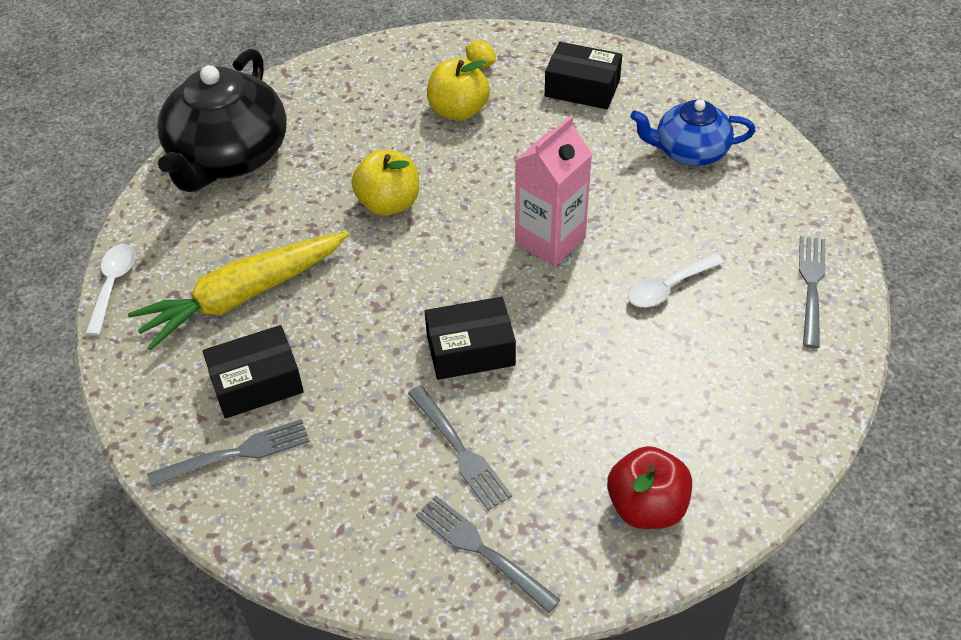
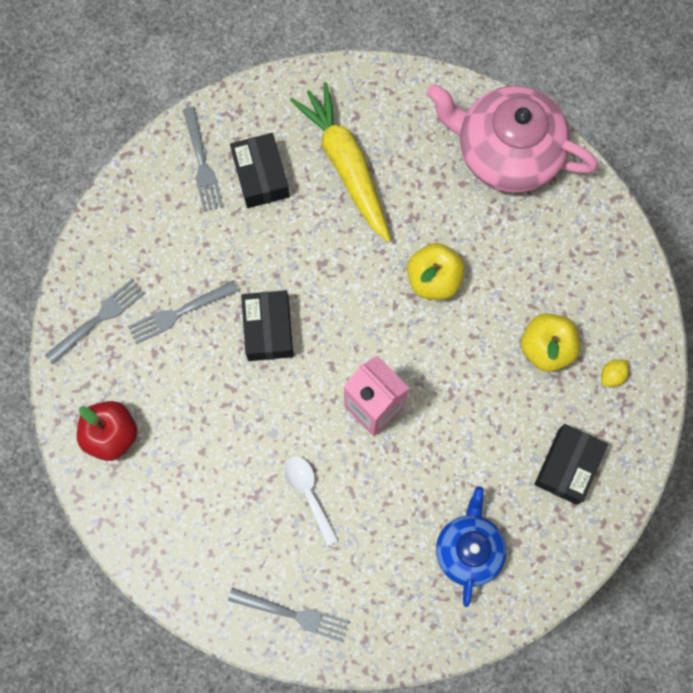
camera: 95 degrees right, 25 degrees up
(113, 285) = (370, 72): white spoon -> none
(228, 156) = (506, 151): black teapot -> pink teapot

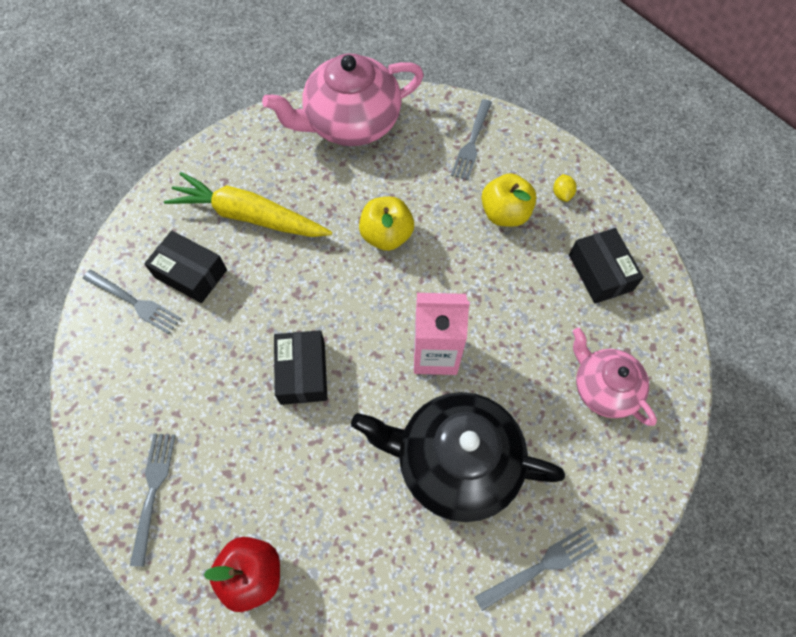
camera: 45 degrees left, 10 degrees down
(179, 313) = (219, 423): grey fork -> grey fork (472, 142)
(268, 329) = (302, 372): black box -> black box turned 45 degrees clockwise
(308, 494) = (455, 462): white spoon -> black teapot
(469, 549) = (603, 388): blue teapot -> pink teapot

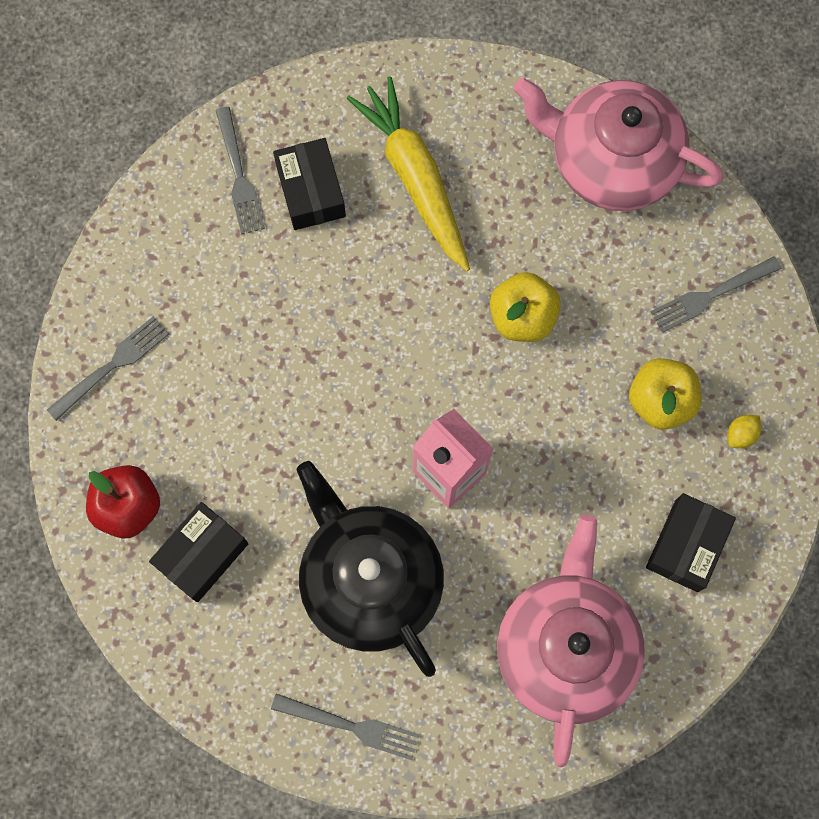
camera: 45 degrees right, 10 degrees up
(302, 372) = (320, 378): black box -> black box (202, 554)
(603, 388) = (566, 647): pink teapot -> pink teapot, size x1.68

